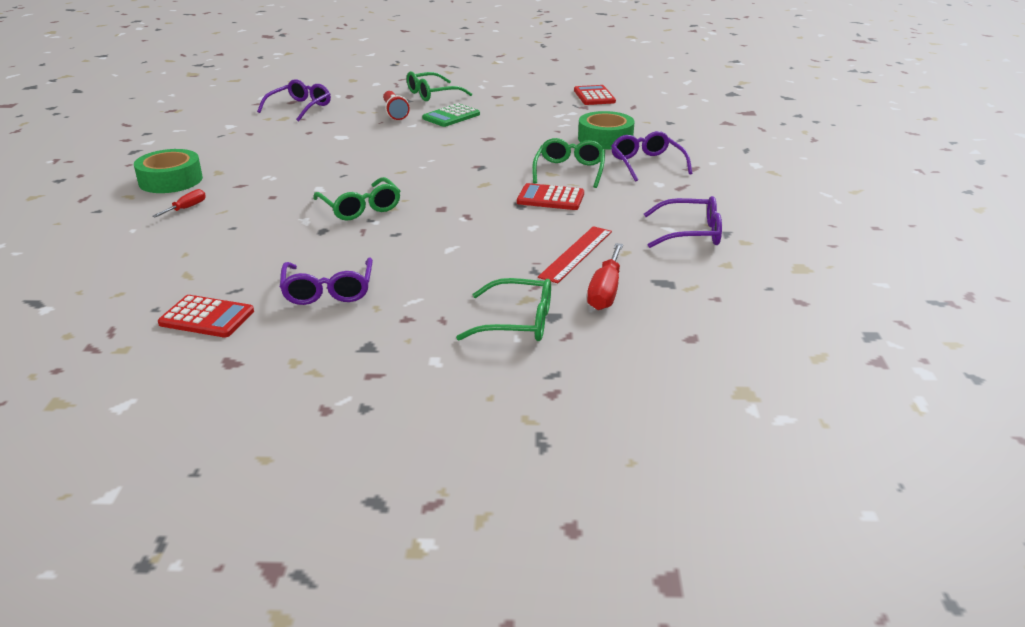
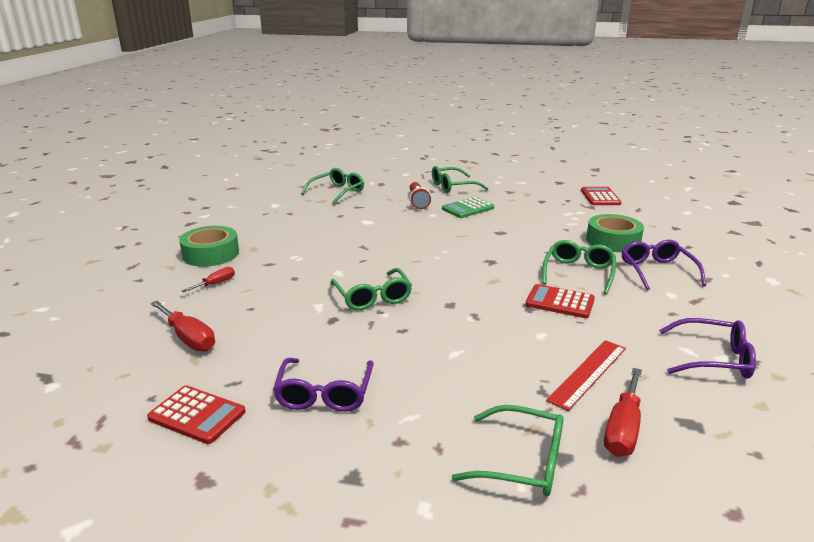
camera: 10 degrees right, 5 degrees down
(175, 258) = (188, 338): none -> red screwdriver
(300, 108) = (337, 192): purple glasses -> green glasses

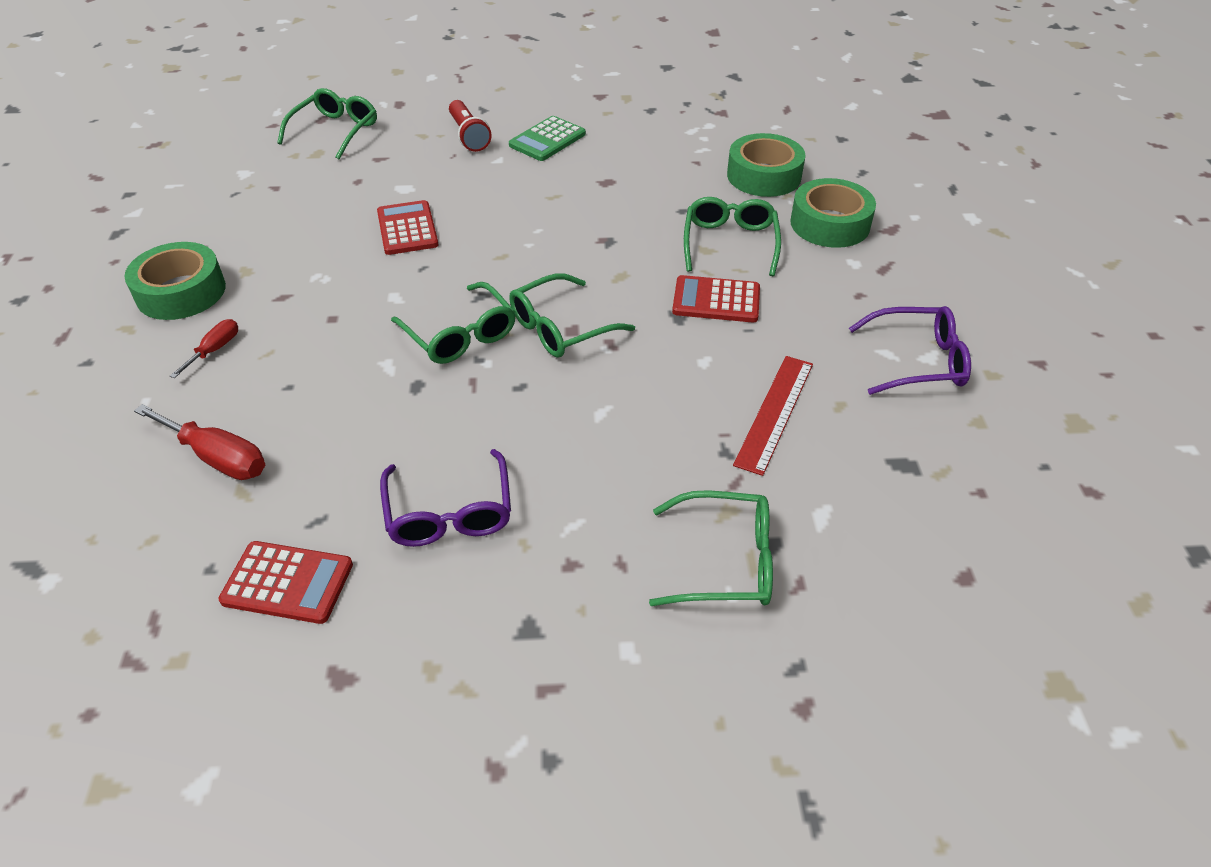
camera: 15 degrees left, 20 degrees up
(453, 186) = (513, 96): green glasses -> green glasses (561, 328)
(600, 197) = (730, 90): red calculator -> red calculator (407, 229)
(623, 429) = (830, 489): red screwdriver -> none
(657, 271) = (830, 224): purple glasses -> green tape

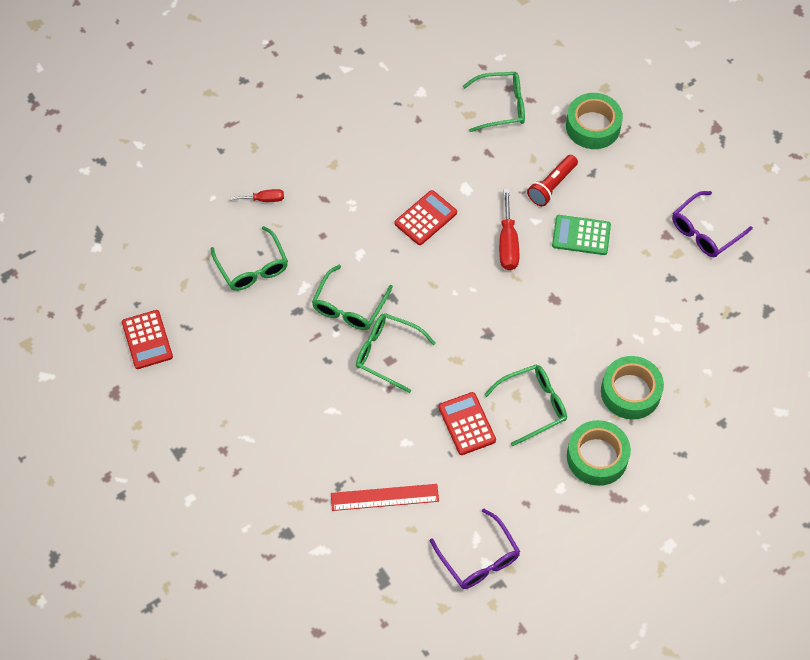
camera: 60 degrees right, 15 degrees up
(181, 292) = (296, 148): green tape -> green tape (593, 126)
(217, 457) = (197, 257): red screwdriver -> red screwdriver (508, 243)
(449, 512) = (223, 380): purple glasses -> purple glasses (705, 231)
(725, 561) = (263, 517): green glasses -> green glasses (252, 267)

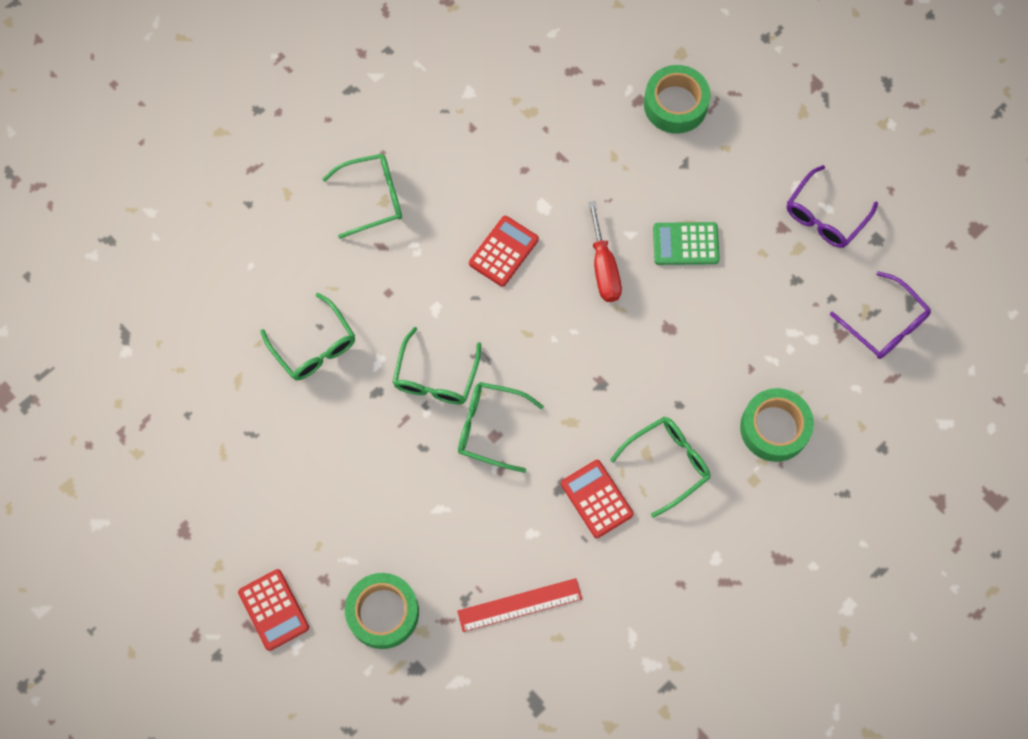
camera: 10 degrees left, 10 degrees up
(147, 340) = (209, 458): red calculator -> red calculator (274, 610)
(264, 199) = (311, 258): red screwdriver -> none
(479, 558) = (639, 659): purple glasses -> purple glasses (885, 324)
(501, 106) = (565, 96): green glasses -> green glasses (372, 198)
(552, 186) = (641, 187): red flashlight -> none
(597, 457) = (750, 514): green tape -> green tape (383, 612)

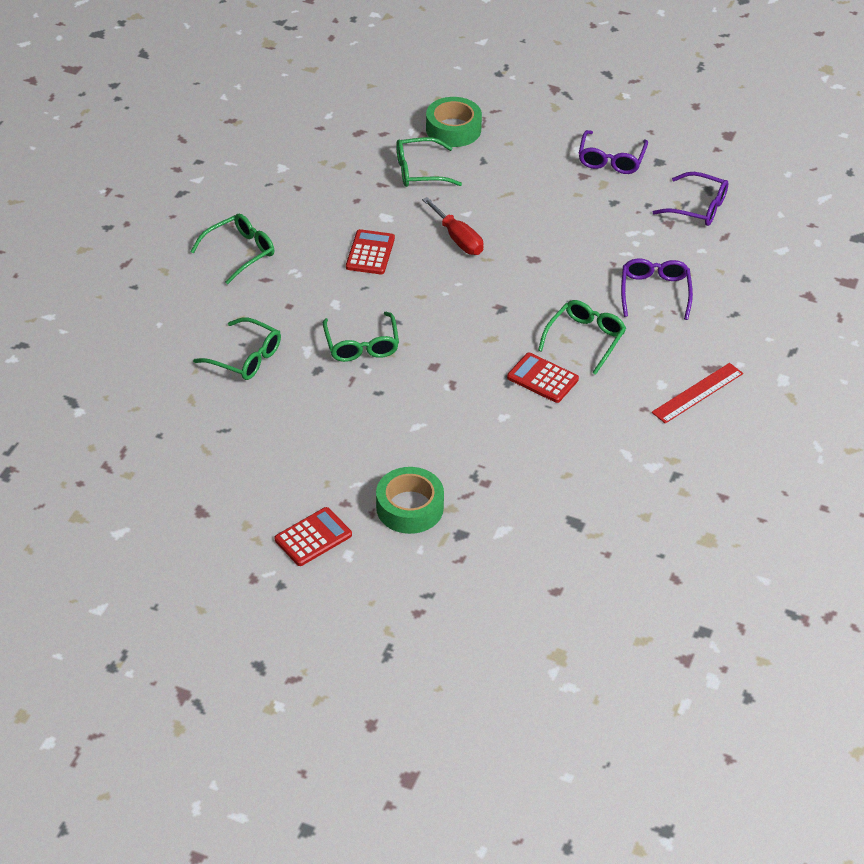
camera: 25 degrees left, 25 degrees down
(274, 610) = (313, 537): red calculator -> red calculator turned 75 degrees counterclockwise
(491, 428) = (427, 362): green glasses -> green glasses (420, 171)
(519, 605) = (522, 464): red ruler -> red ruler (697, 393)
(685, 244) = (514, 206): green calculator -> none
(774, 428) = (655, 292): green tape -> purple glasses

